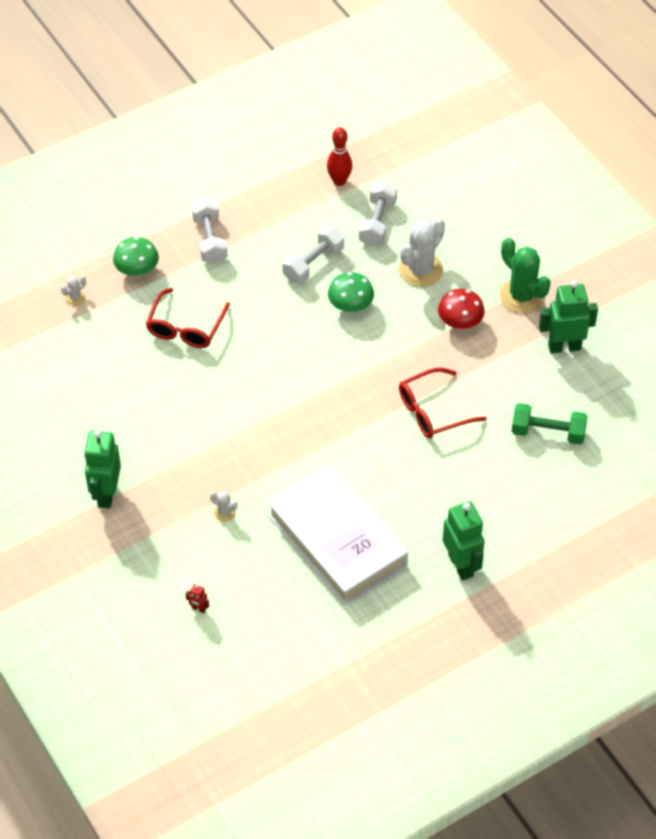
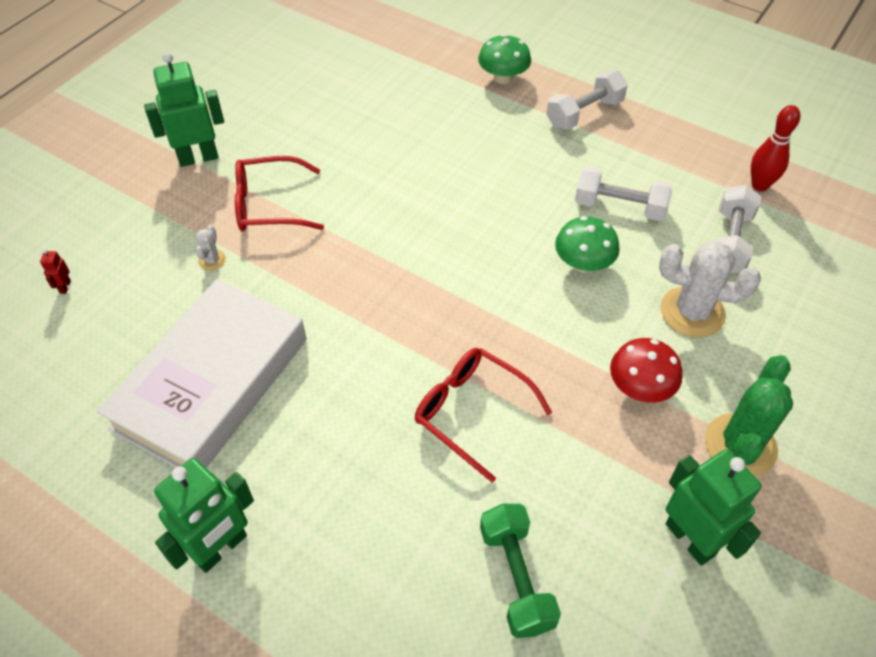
camera: 65 degrees right, 0 degrees up
(75, 298) = (437, 50): white cactus -> none
(186, 327) = (454, 137): red glasses -> red glasses (270, 205)
(377, 223) = (729, 242): white dumbbell -> white dumbbell turned 60 degrees counterclockwise

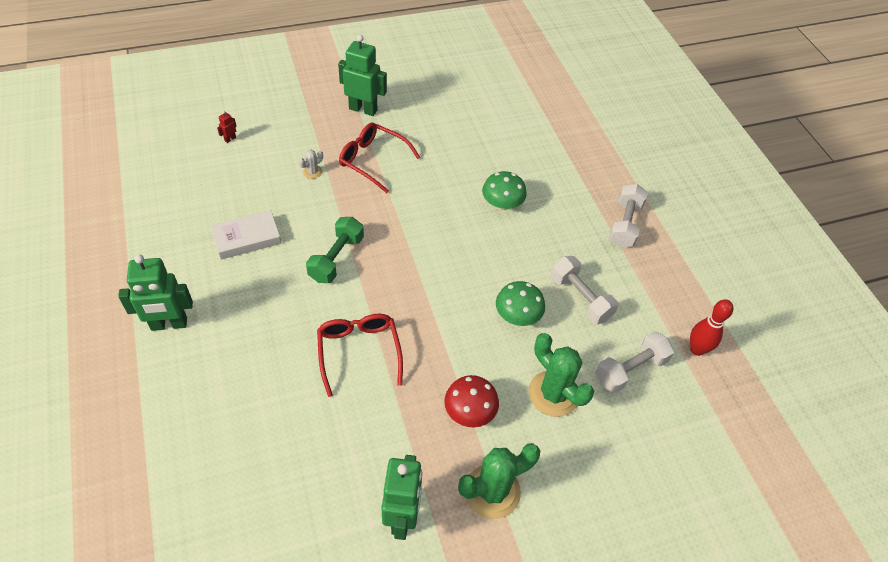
camera: 35 degrees right, 0 degrees up
(211, 383) = (247, 238): white book -> white book, size x0.50
(503, 77) = (595, 168): green mushroom -> green mushroom (502, 204)
(516, 578) = (287, 455): green dumbbell -> green dumbbell (336, 258)
(584, 113) = (624, 224): white dumbbell -> white dumbbell turned 75 degrees counterclockwise
(692, 312) = (553, 393): white cactus -> green cactus

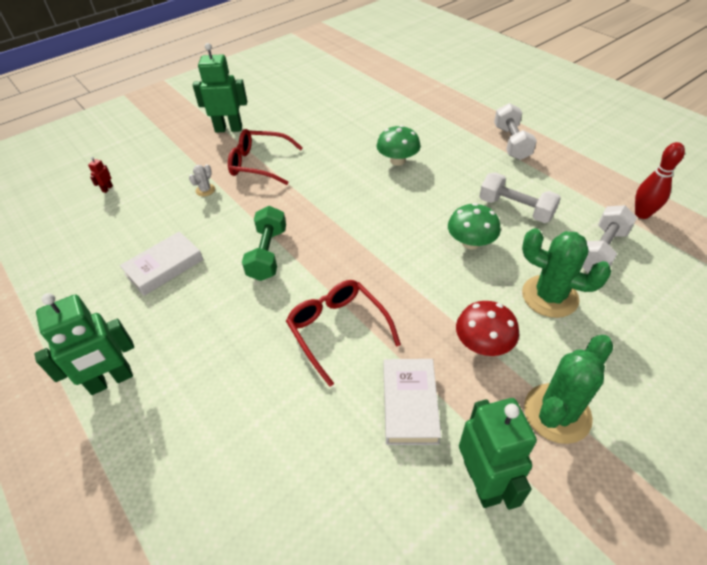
camera: 15 degrees left, 5 degrees down
(382, 436) = (410, 404): none -> white book

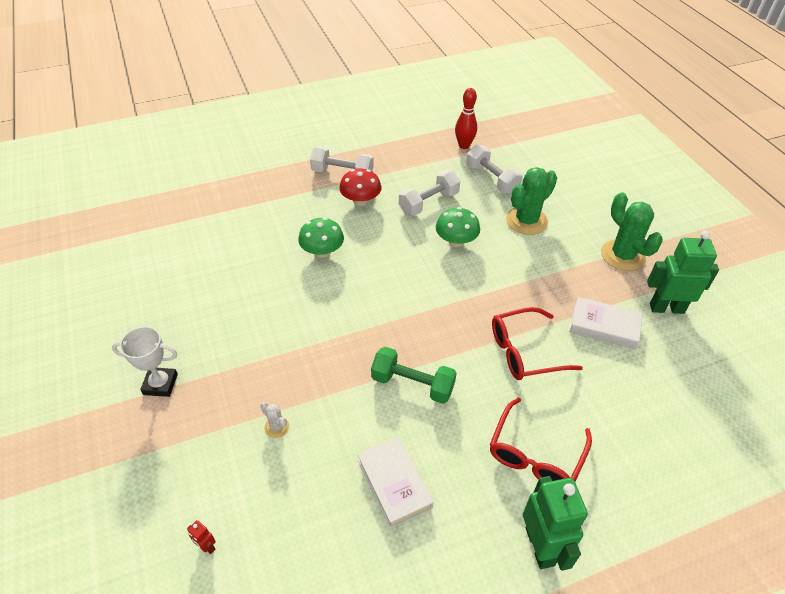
camera: 75 degrees left, 0 degrees up
(228, 129) = (160, 384): green robot -> white trophy
(260, 164) = (257, 364): red glasses -> red glasses (535, 453)
(483, 344) = (560, 270): red mushroom -> red mushroom (360, 200)

